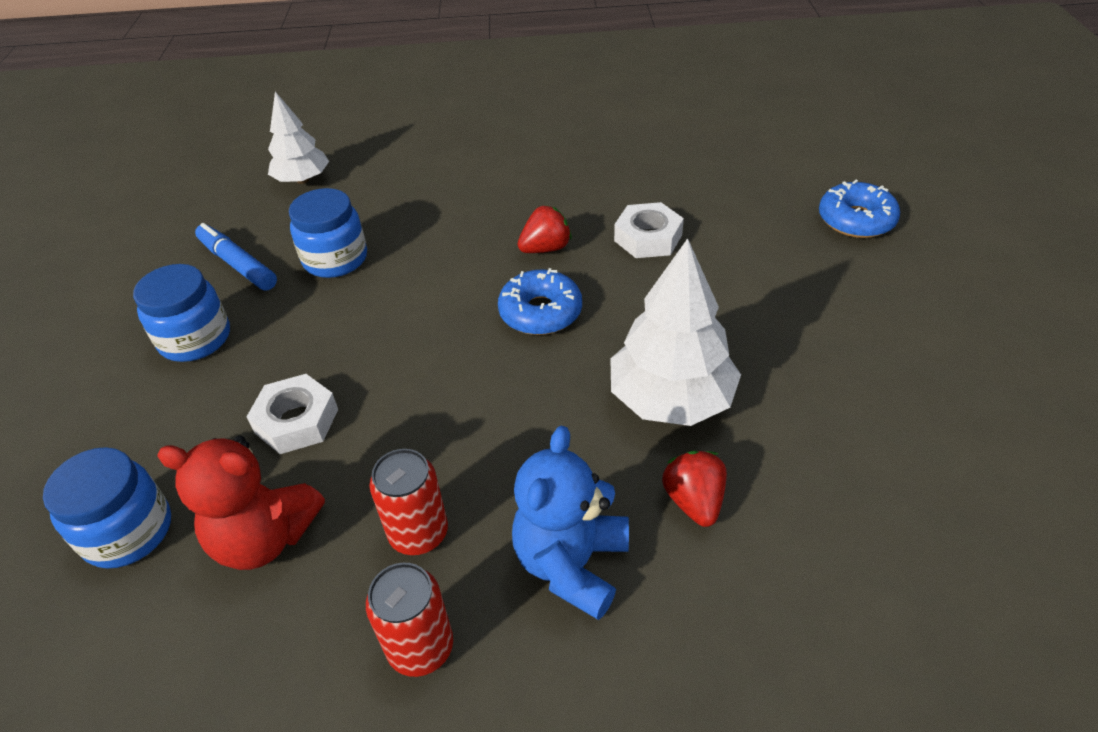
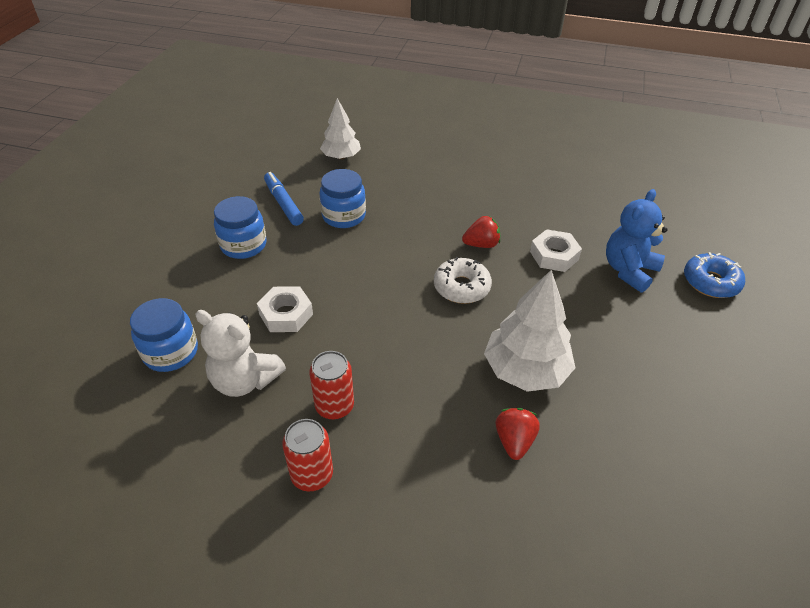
camera: 15 degrees right, 0 degrees up
(265, 538) = (245, 380): red teddy bear -> white teddy bear
(540, 312) = (461, 287): blue donut -> white donut
(571, 564) = (420, 455): blue teddy bear -> blue teddy bear (628, 270)

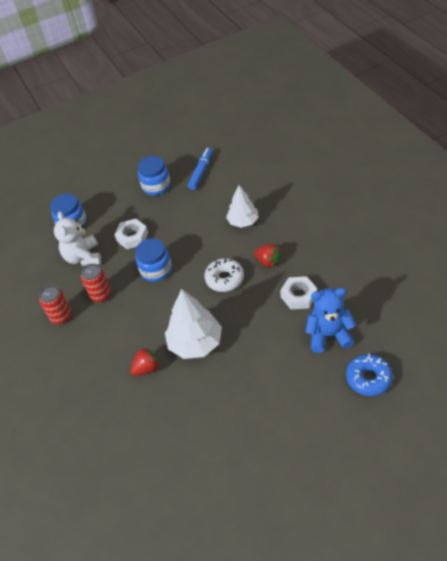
camera: 55 degrees right, 5 degrees up
(341, 157) = (266, 157): white tree -> white tree (243, 221)
(344, 216) = (220, 198): blue jar -> blue jar (156, 270)

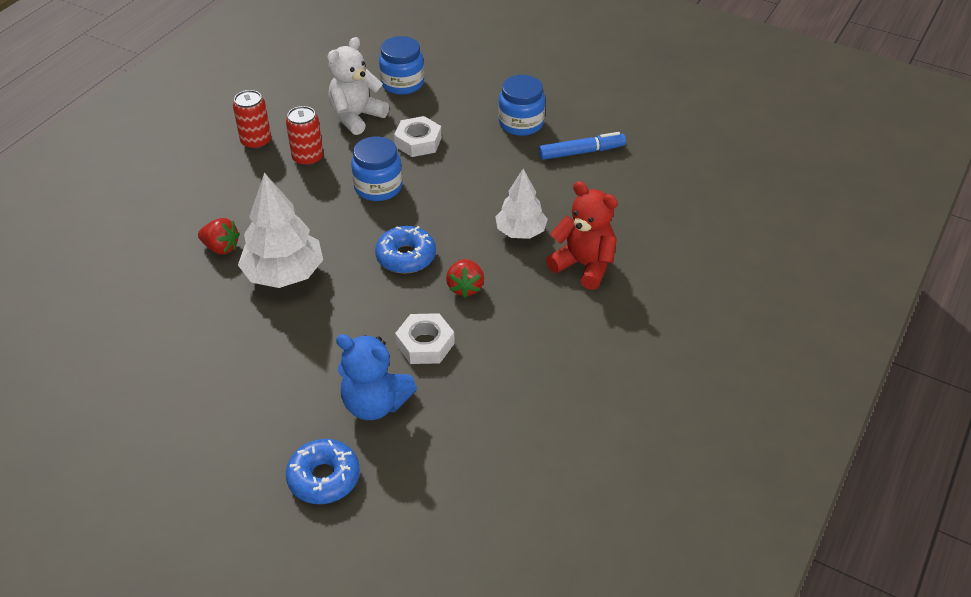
camera: 50 degrees right, 5 degrees down
(224, 279) = (406, 257): white donut -> blue donut
(287, 207) = (584, 265): none -> red teddy bear
(328, 335) = (375, 404): blue teddy bear -> blue teddy bear turned 150 degrees clockwise

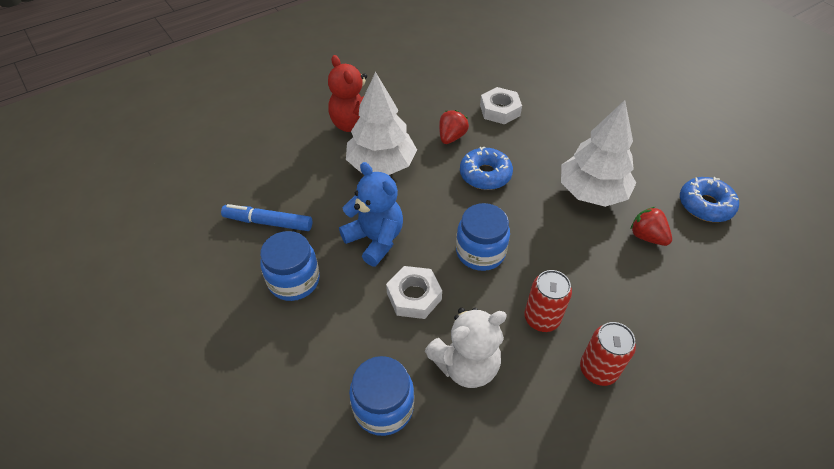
camera: 155 degrees left, 5 degrees up
(324, 478) = (589, 63): blue donut -> blue donut (705, 205)
(375, 404) = (547, 88): blue teddy bear -> blue teddy bear (375, 239)
(521, 232) = (381, 165): white tree -> white tree, size x1.54

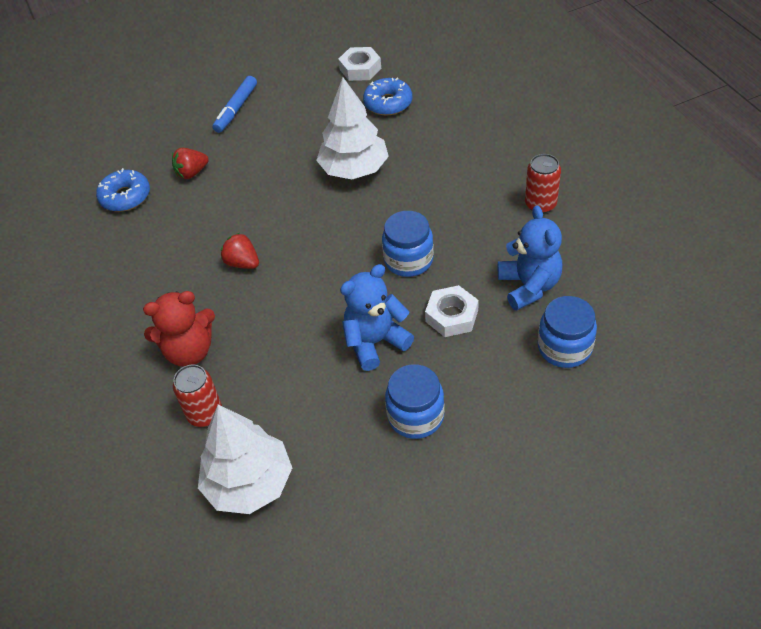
camera: 75 degrees left, 0 degrees up
(268, 222) = (327, 442): blue marker -> blue marker (236, 109)
(381, 165) = (266, 330): white tree -> white tree (249, 483)
(466, 365) = (529, 286): white teddy bear -> blue teddy bear
(485, 175) = (308, 242): blue donut -> blue donut (125, 197)
(500, 110) = (214, 217): white nut -> white nut (360, 69)
(541, 318) = (488, 229): red can -> red can (205, 414)
(647, 236) = (414, 146): red strawberry -> red strawberry (192, 173)

